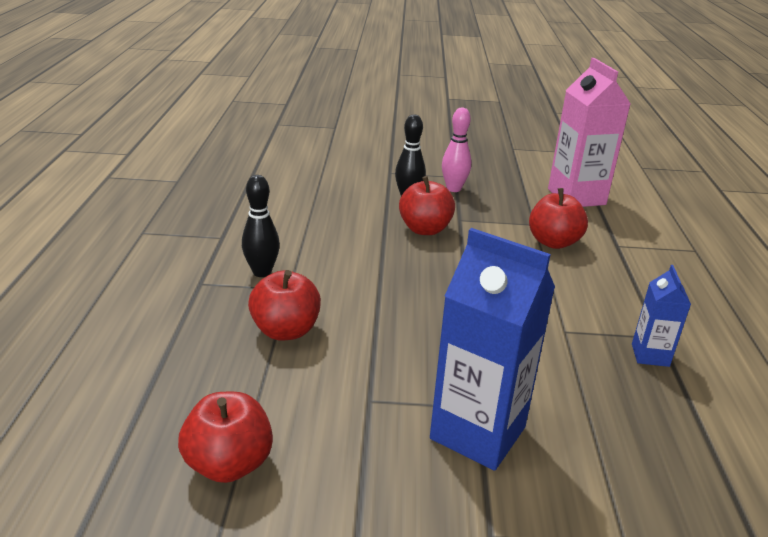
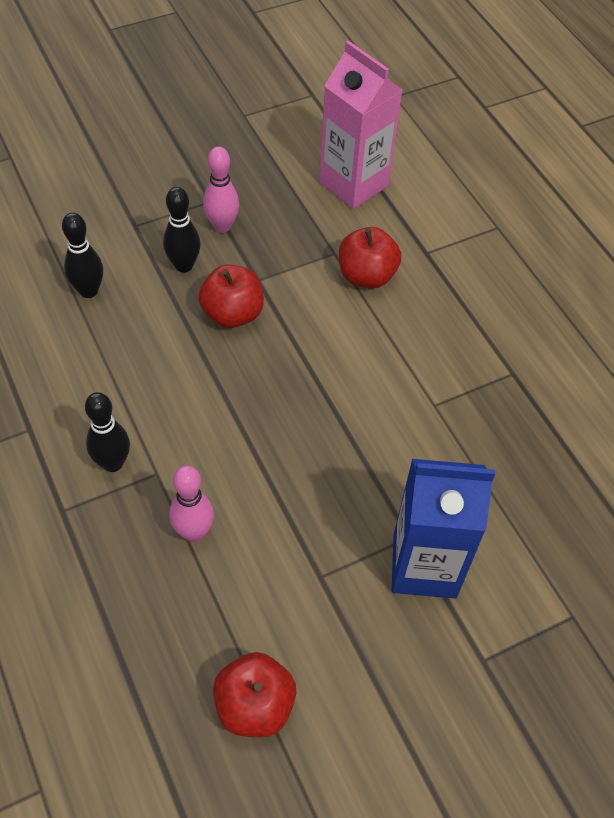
camera: 30 degrees left, 25 degrees up
(286, 330) = (194, 532): red apple -> pink bowling pin
(329, 190) = (88, 291): none -> black bowling pin
(650, 355) = (514, 401): blue carton -> none

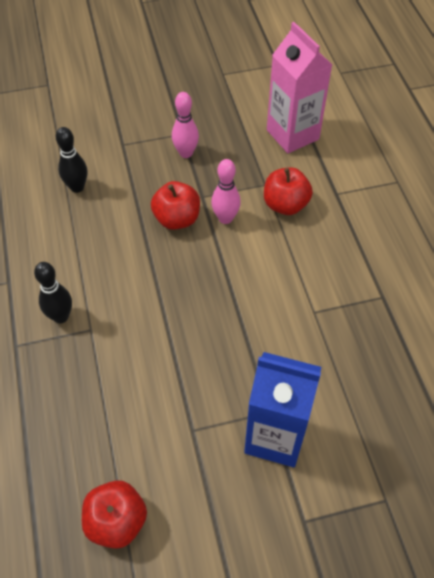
camera: 15 degrees right, 0 degrees up
(184, 265) = (150, 178): black bowling pin -> none
(194, 532) = (106, 378): pink bowling pin -> pink bowling pin (225, 218)

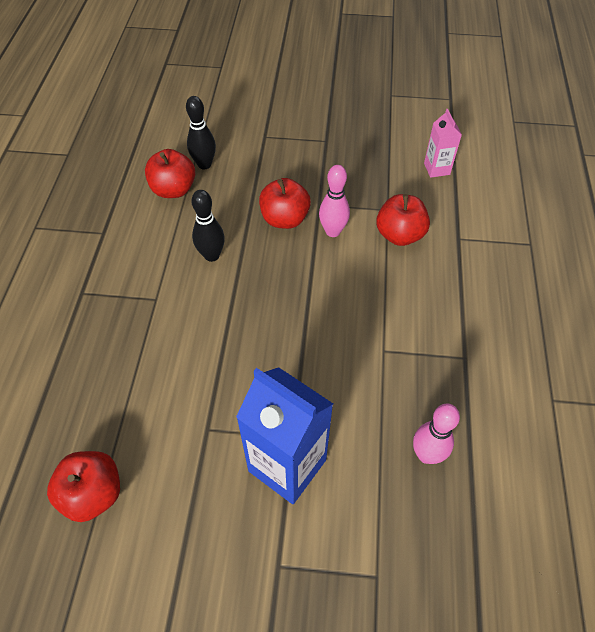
camera: 20 degrees right, 0 degrees up
(58, 220) = (173, 189): none -> red apple
(61, 316) = (134, 278): black bowling pin -> black bowling pin (211, 255)
(186, 153) = (321, 159): pink bowling pin -> pink bowling pin (426, 455)
(292, 134) = (436, 169): pink carton -> pink carton, size x0.51

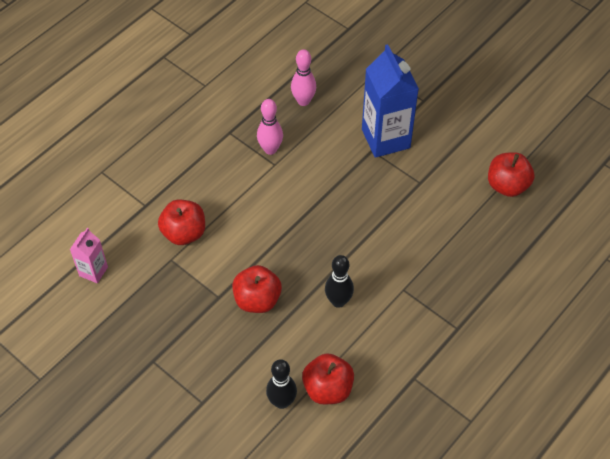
camera: 145 degrees left, 0 degrees up
(333, 231) = (230, 266): pink bowling pin -> pink bowling pin (270, 149)

